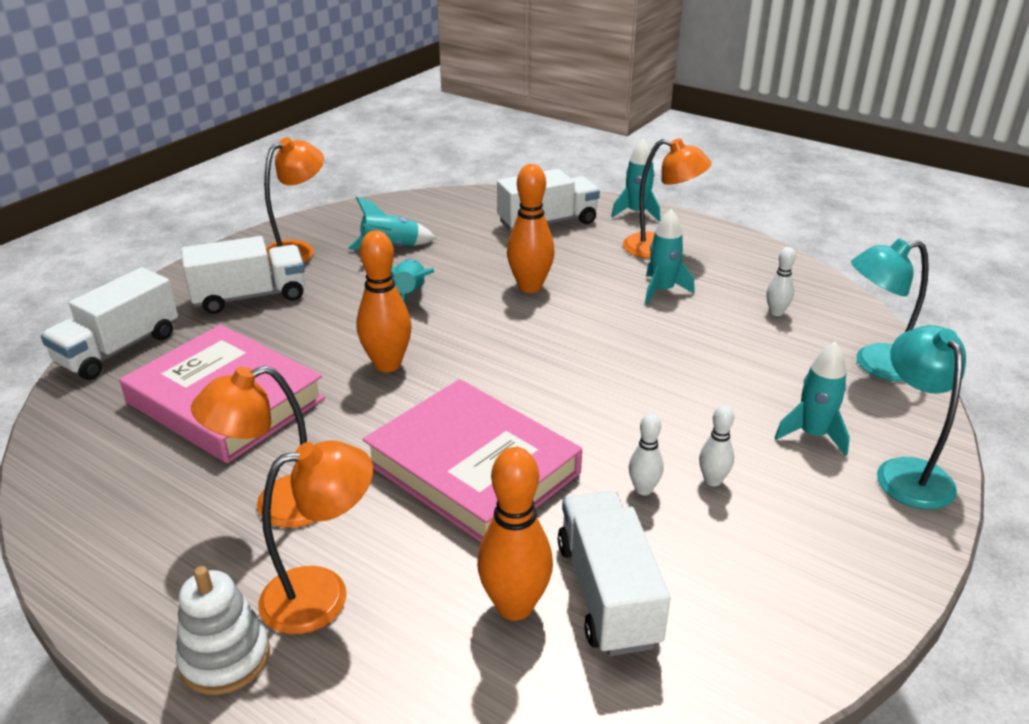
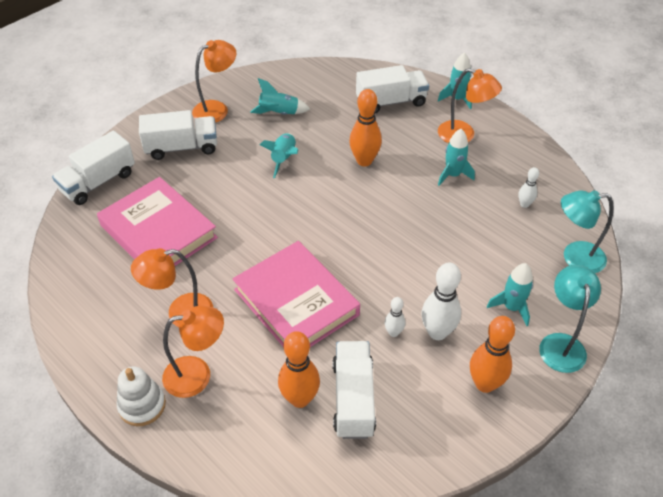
camera: 10 degrees right, 15 degrees up
(387, 364) = (259, 216): orange bowling pin -> orange bowling pin (485, 384)
(712, 480) = (437, 332): white bowling pin -> white bowling pin, size x1.85

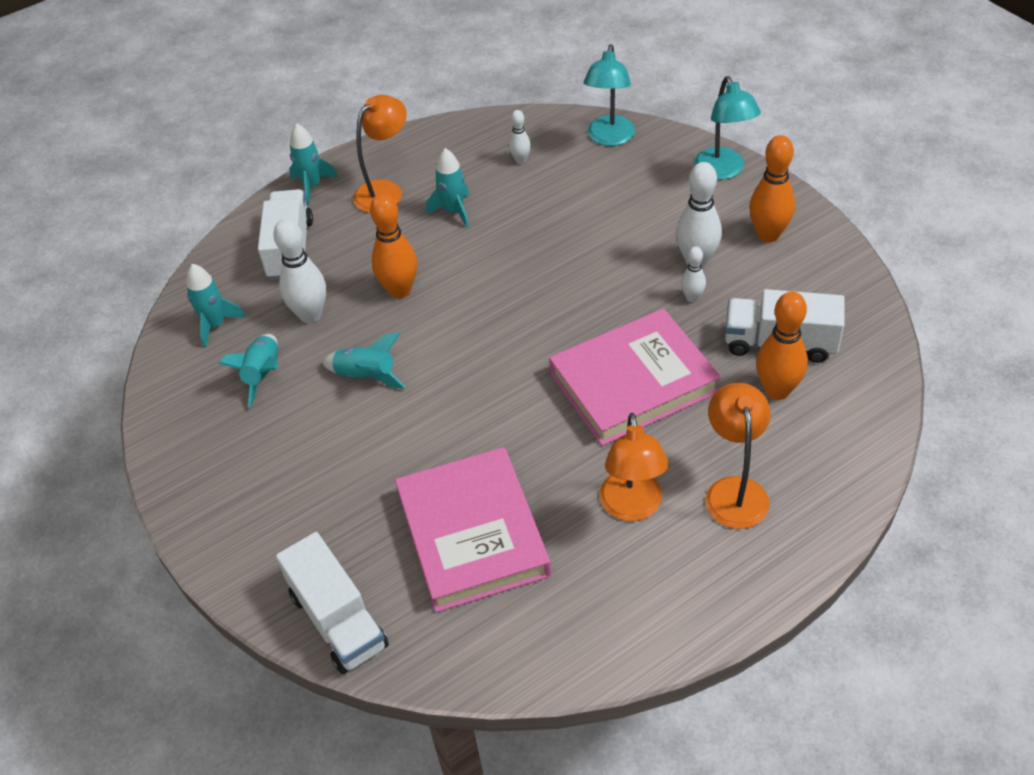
camera: 75 degrees left, 0 degrees up
(142, 405) = (777, 552): white stacking toy -> none
(158, 232) = (473, 534): pink book -> pink book turned 75 degrees counterclockwise
(182, 147) = (295, 501): white truck -> none
(217, 109) = (220, 452): orange lamp -> none
(333, 123) = (310, 315): none -> white bowling pin
(511, 307) = (670, 198): turquoise rocket -> turquoise rocket (215, 325)
(561, 344) = (723, 171): turquoise lamp -> turquoise lamp turned 120 degrees counterclockwise

